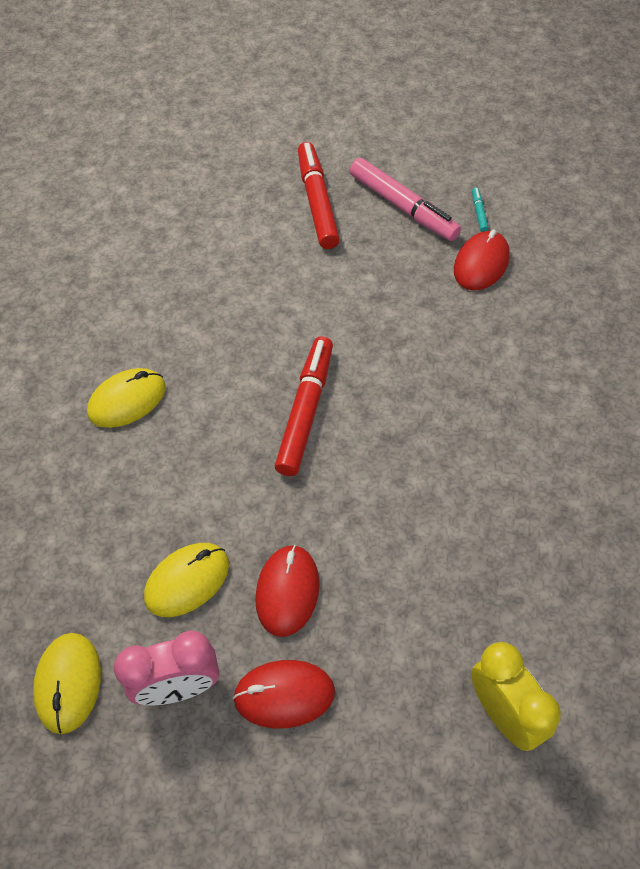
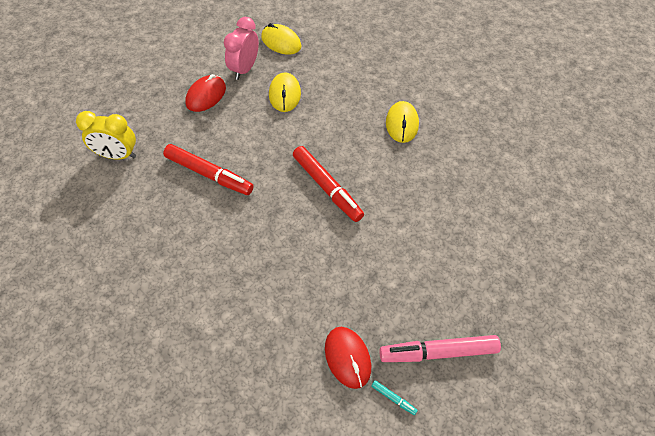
camera: 125 degrees right, 0 degrees up
(287, 591) = (244, 122): red mouse -> none
(317, 202) = (483, 303): red marker -> red marker (209, 174)

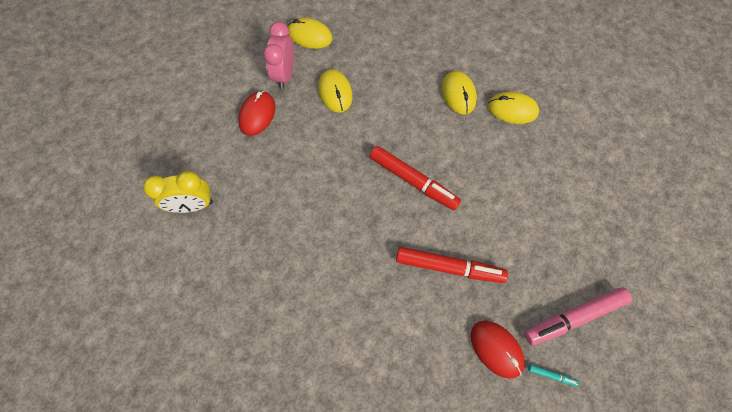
camera: 15 degrees left, 10 degrees up
(209, 174) = (294, 200): red marker -> red marker (449, 267)
(450, 150) = (512, 109): none -> yellow mouse

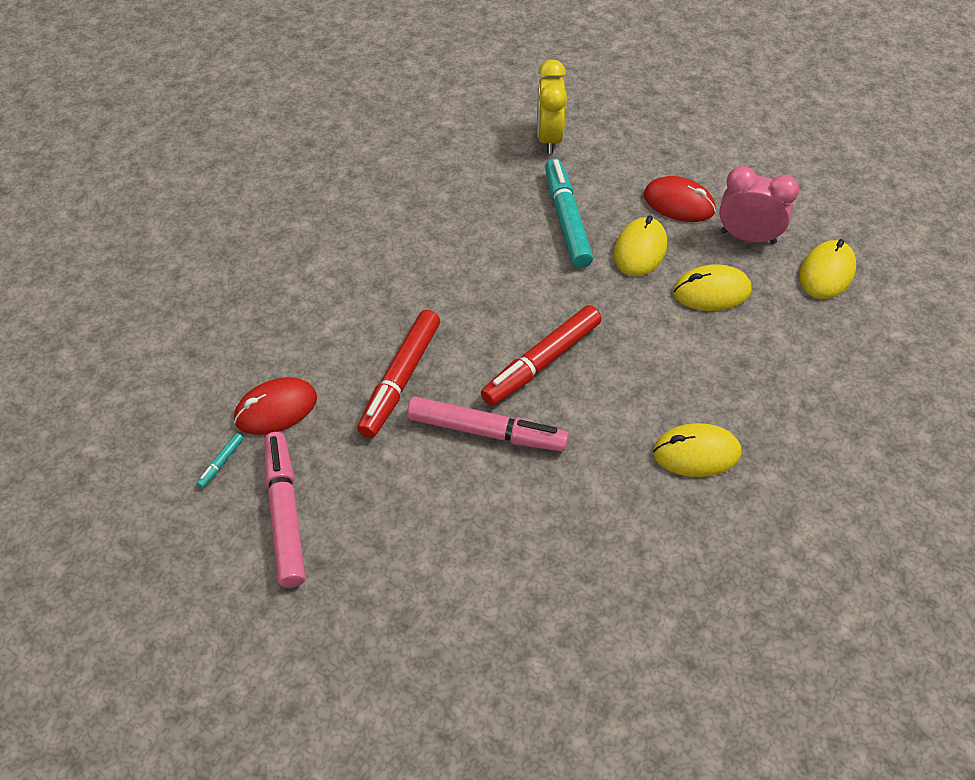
camera: 100 degrees right, 15 degrees down
(281, 182) = (567, 219): none -> turquoise marker
(475, 205) = (487, 432): none -> pink marker
(512, 109) = (657, 528): yellow mouse -> yellow mouse (640, 250)

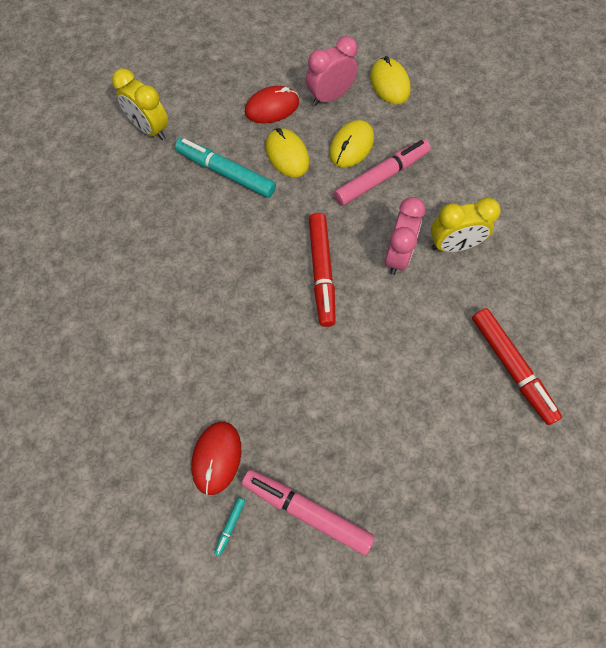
camera: 50 degrees left, 15 degrees up
(221, 463) = (230, 526): turquoise marker -> turquoise marker turned 45 degrees clockwise
(400, 379) = (262, 362): red marker -> red marker (511, 368)
(487, 432) = (346, 342): pink marker -> pink marker (381, 177)
(629, 412) = (397, 255): none -> pink clock
(696, 453) = (453, 245): yellow mouse -> yellow clock

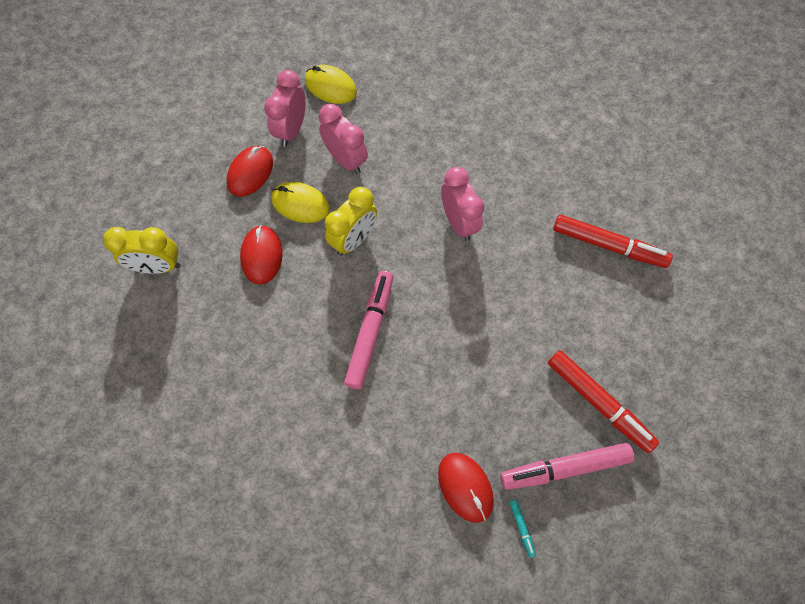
camera: 40 degrees left, 0 degrees up
(226, 172) = (262, 256): turquoise marker -> red mouse
(321, 272) = (414, 279): red marker -> red marker (598, 403)
(351, 146) = (346, 160): yellow mouse -> pink clock
(381, 177) = (392, 169): pink marker -> pink marker (370, 332)
(453, 245) = (492, 184): yellow clock -> yellow clock (354, 240)

